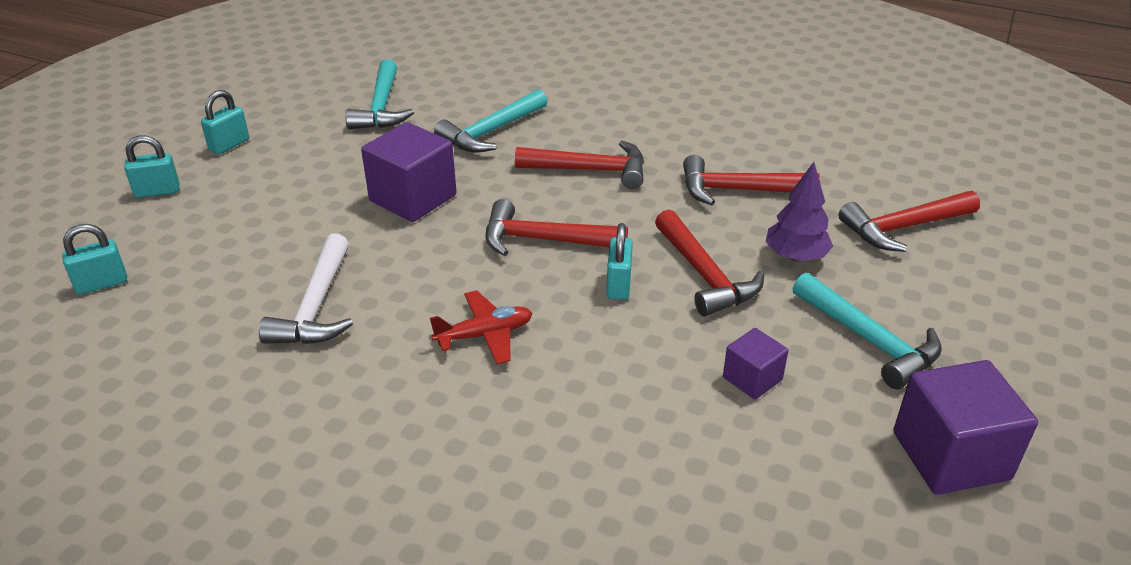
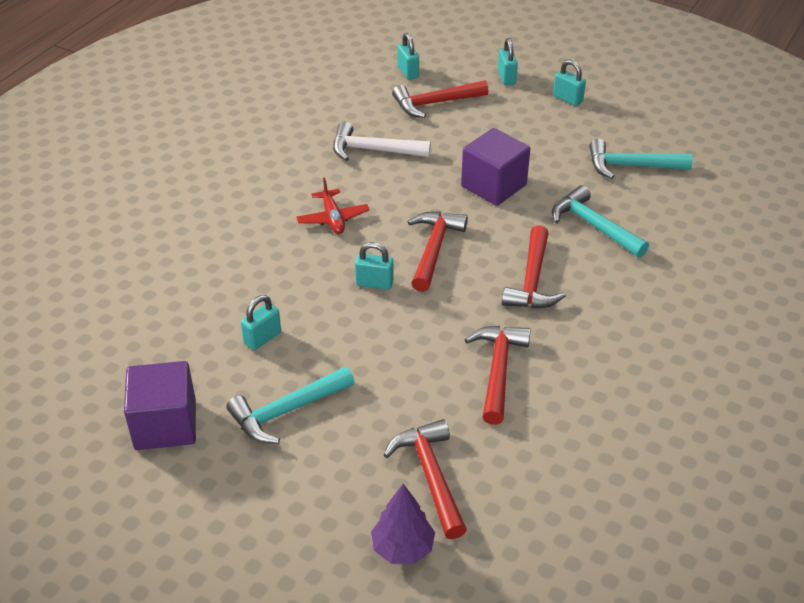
camera: 95 degrees right, 5 degrees up
(705, 275) = (379, 331): red hammer -> red hammer (434, 103)
(752, 379) = (262, 338): purple cube -> turquoise padlock
(795, 256) = (396, 389): purple tree -> purple tree (403, 548)

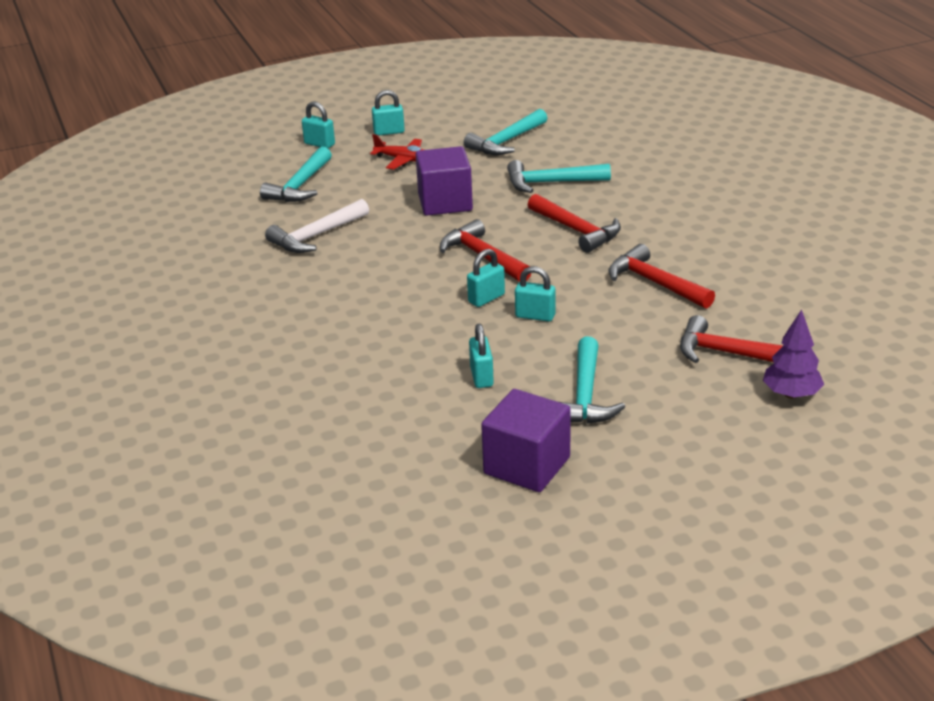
camera: 50 degrees left, 10 degrees down
(332, 218) = (376, 288): red plane -> red plane (403, 160)
(408, 72) = (237, 181): turquoise padlock -> turquoise padlock (535, 316)
(434, 103) = (300, 186): red hammer -> turquoise hammer

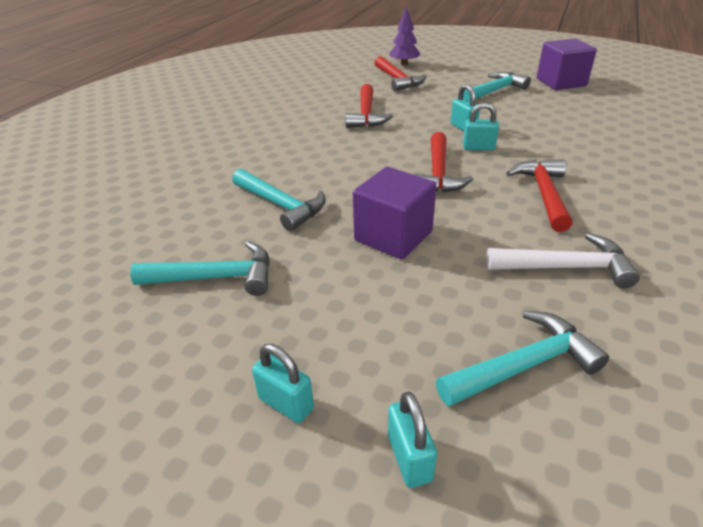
camera: 135 degrees left, 5 degrees up
(403, 160) = (348, 325): red plane -> none
(481, 377) = (539, 115): turquoise padlock -> none
(577, 231) = (344, 160): red hammer -> red hammer (543, 194)

